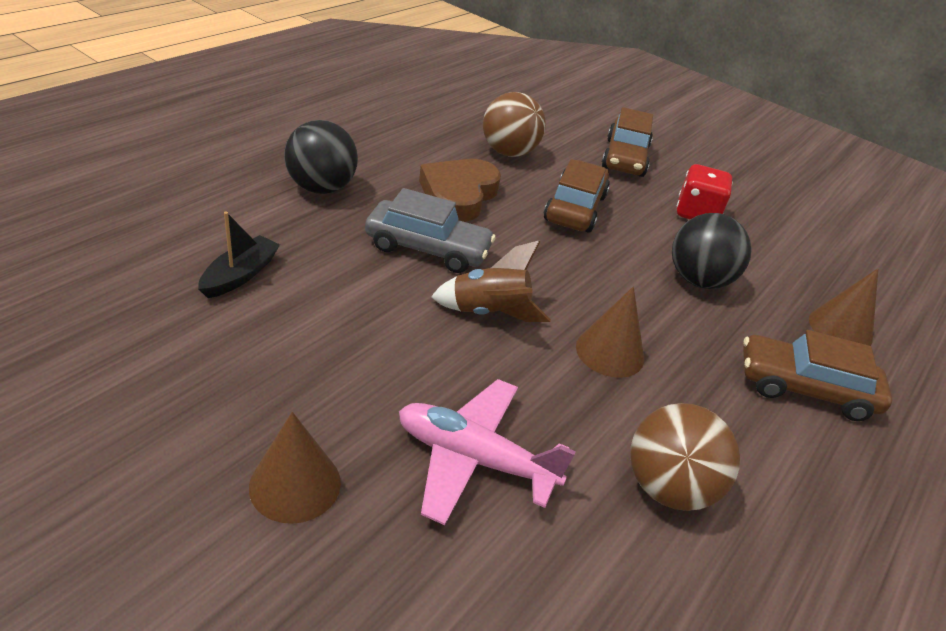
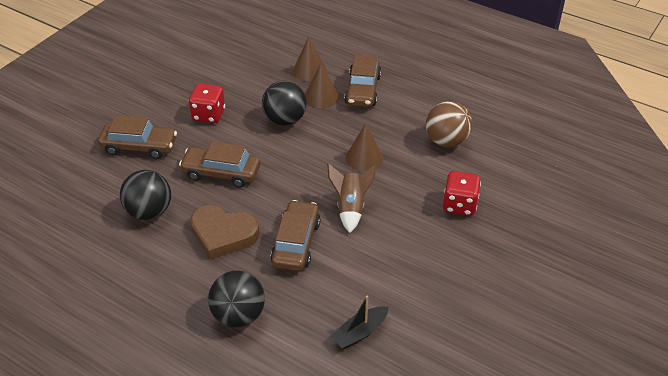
camera: 90 degrees left, 5 degrees up
(240, 275) = (360, 332): black boat -> black boat turned 60 degrees counterclockwise
(295, 484) = (502, 266): brown cone -> brown cone (321, 97)
(427, 248) = (296, 243): grey car -> brown car
(474, 459) = (459, 205): pink plane -> red dice
(508, 152) = (149, 211): brown ball -> black ball

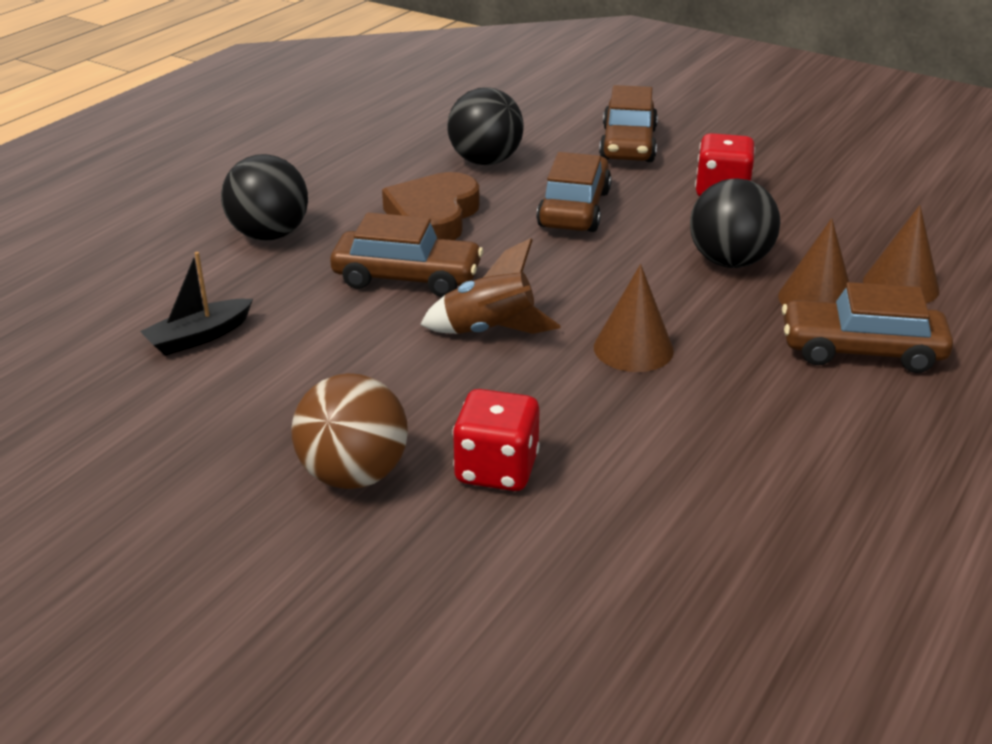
camera: 90 degrees right, 10 degrees down
(360, 332) = (199, 337): black boat -> black boat turned 90 degrees counterclockwise
(446, 141) = (712, 464): brown ball -> brown ball (354, 474)

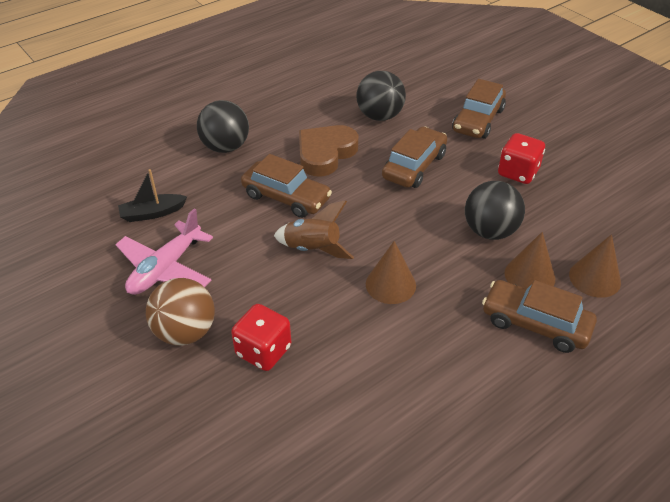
camera: 20 degrees right, 10 degrees up
(267, 402) = (166, 268): none -> pink plane

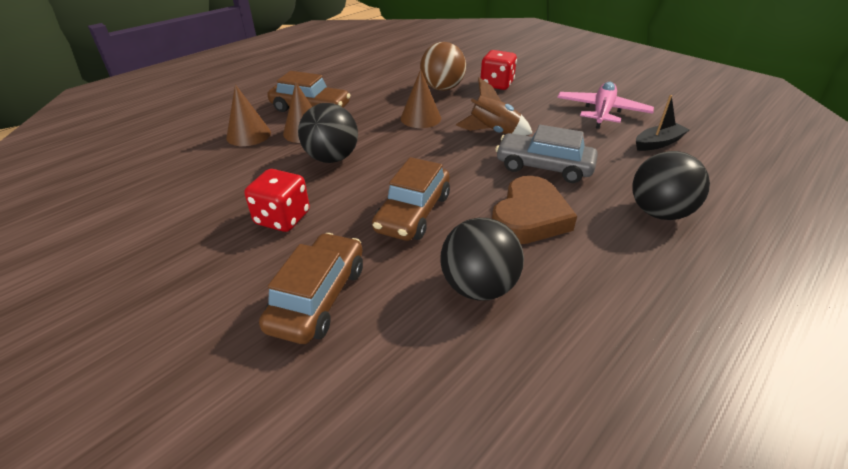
camera: 170 degrees right, 5 degrees down
(185, 332) = (553, 87): brown ball -> brown ball (442, 88)
(286, 197) = (543, 167): brown car -> grey car

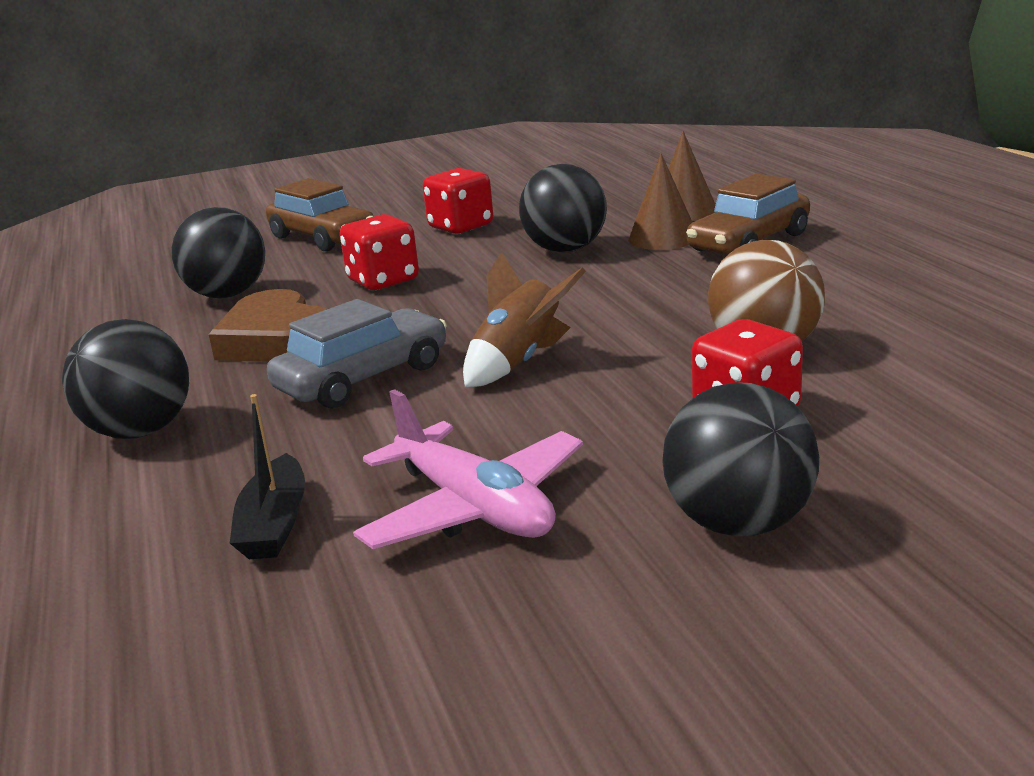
camera: 120 degrees right, 15 degrees down
(413, 213) = (383, 281): brown car -> red dice
(420, 118) = (636, 313): brown cone -> none
(561, 77) = (739, 523): none -> black ball

